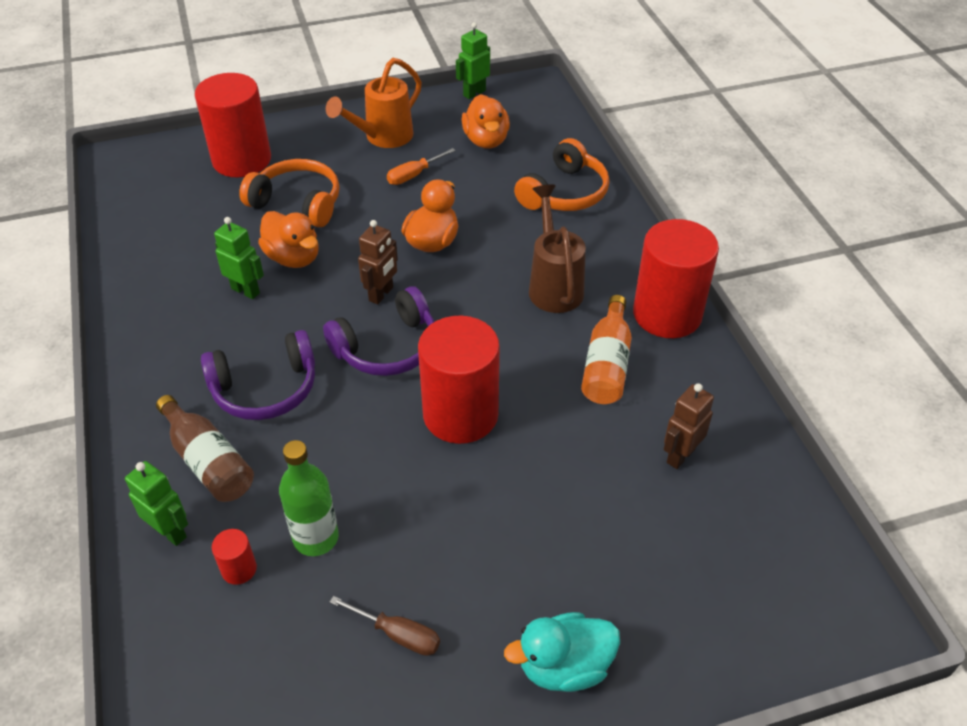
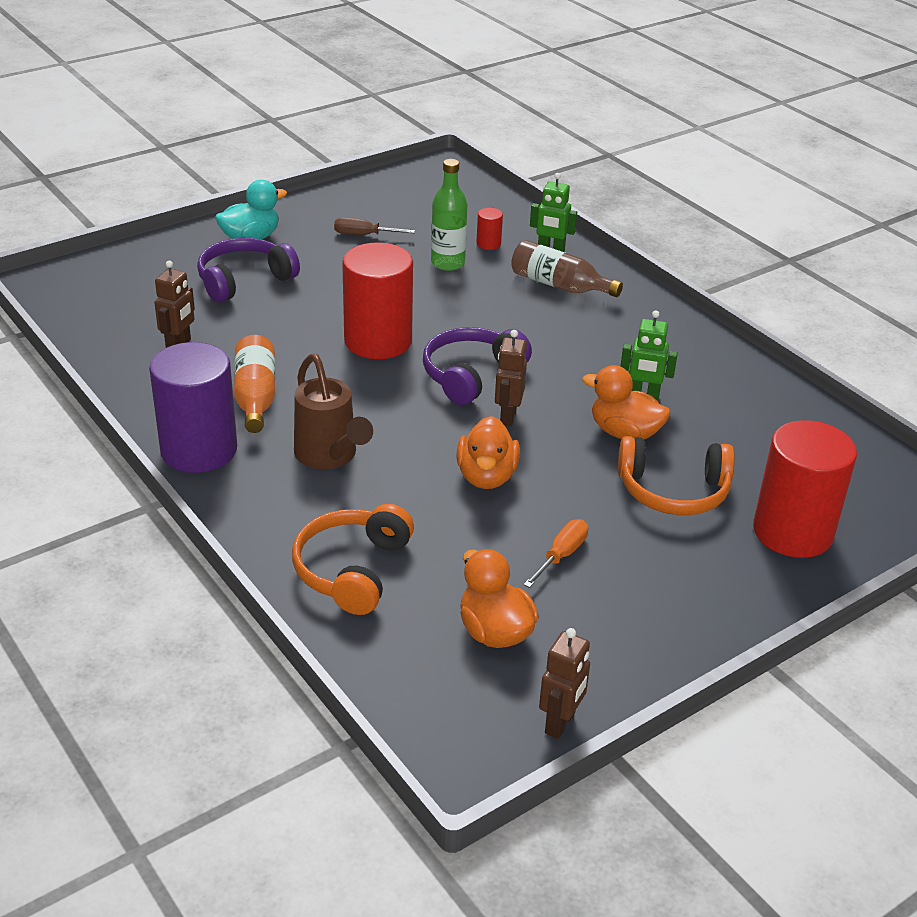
camera: 160 degrees right, 10 degrees down
(265, 389) = (556, 331): purple headphones -> purple headphones (244, 280)
(382, 138) = (642, 604): orange watering can -> none
(474, 93) = (560, 723): green robot -> brown robot
(667, 314) = (199, 450): red cylinder -> purple cylinder

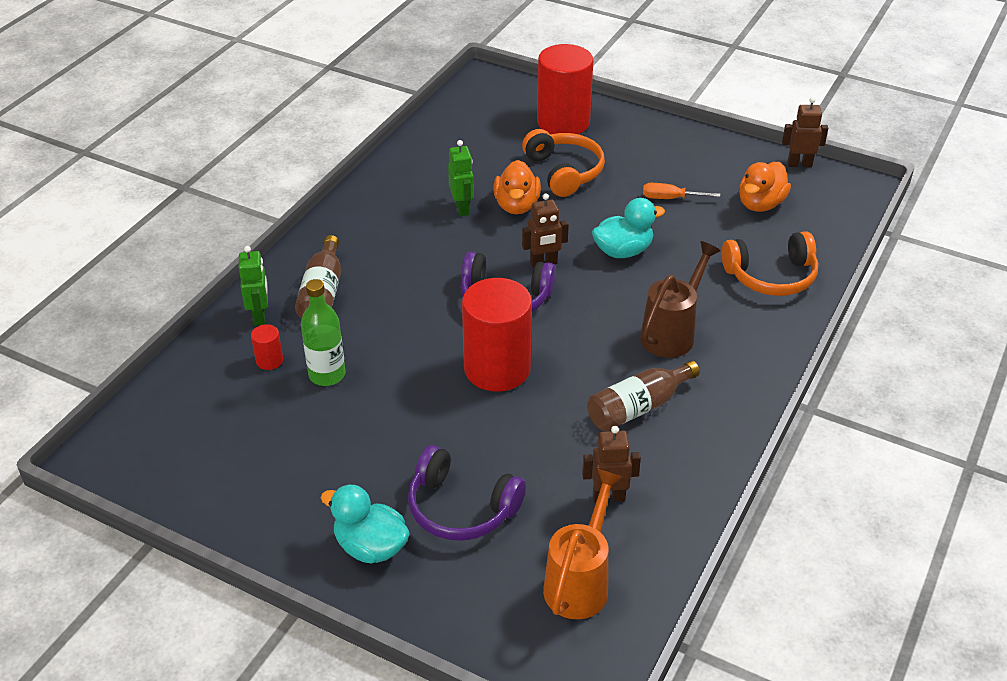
camera: 115 degrees left, 5 degrees up
(121, 306) = (580, 581): none -> orange watering can
(199, 450) = (732, 406): purple cylinder -> none
(255, 397) = (638, 407): orange bottle -> brown bottle
(364, 235) = (305, 456): brown screwdriver -> none
(486, 476) = (623, 251): orange duck -> turquoise duck

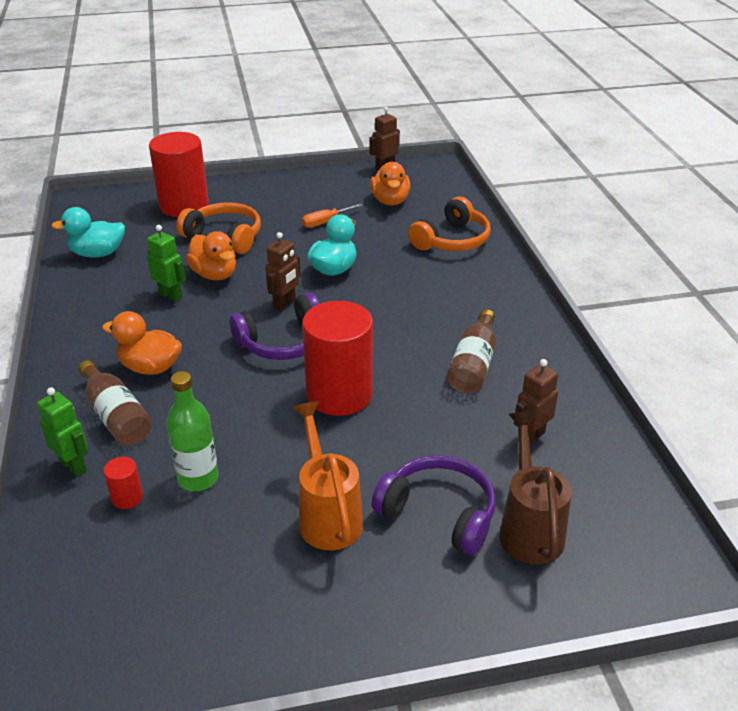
camera: 40 degrees left, 5 degrees down
(370, 547) = (405, 593): turquoise duck -> turquoise duck (98, 253)
(384, 266) = (150, 367): none -> orange duck
(461, 508) = (439, 513): purple headphones -> purple headphones turned 135 degrees counterclockwise
(580, 581) = (588, 508): orange watering can -> orange watering can (327, 514)
(672, 333) = (434, 305): brown watering can -> brown watering can (529, 527)

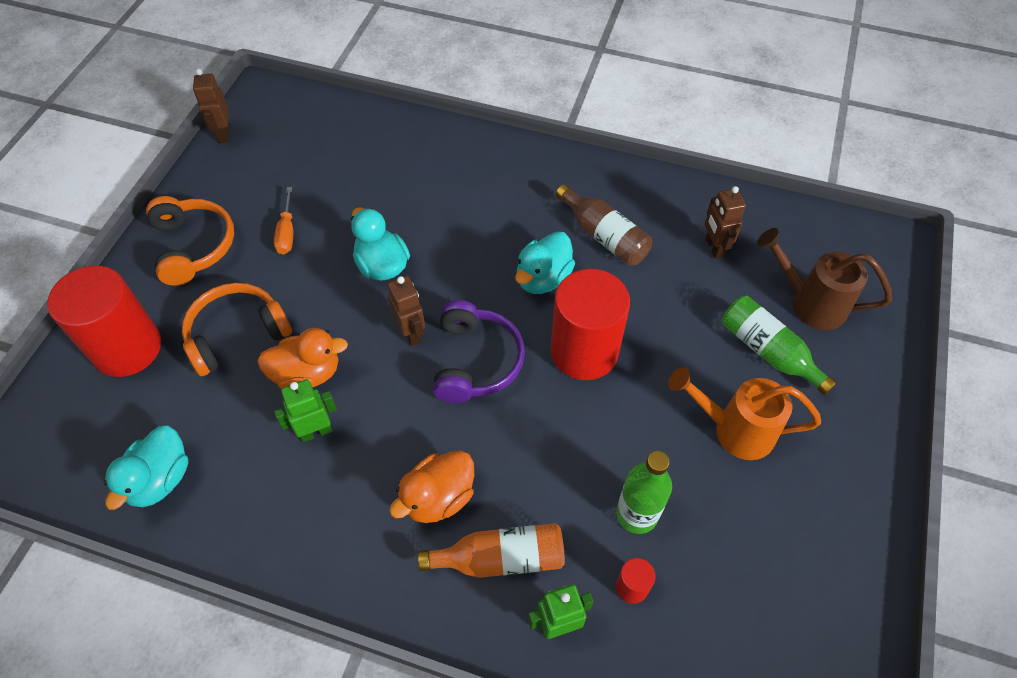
camera: 60 degrees left, 20 degrees up
(116, 416) = (500, 558): brown bottle -> orange bottle
(390, 201) = (294, 162): orange duck -> none
(394, 347) = (543, 278): none -> turquoise duck
(439, 513) = (768, 351): purple headphones -> green bottle
(452, 240) = (406, 152): orange headphones -> orange headphones (193, 246)

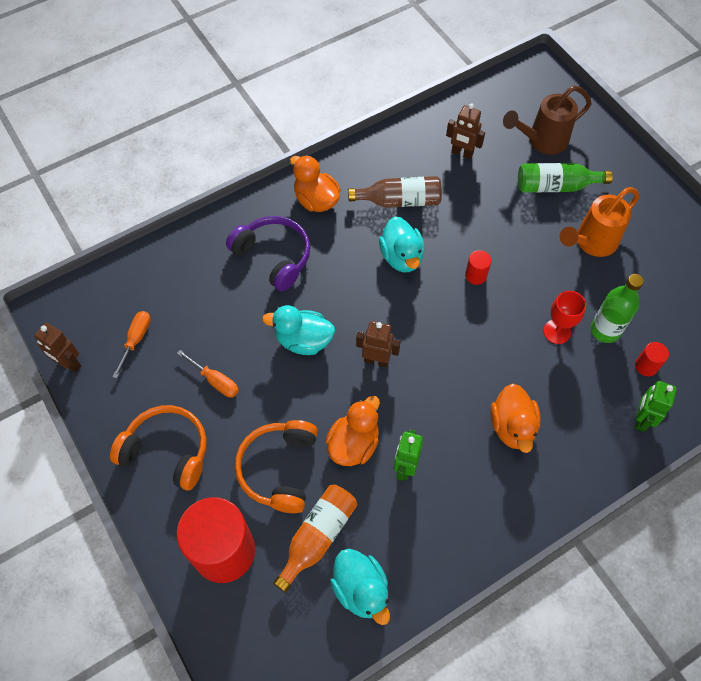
camera: 50 degrees left, 5 degrees up
(281, 157) = (136, 340): none -> orange screwdriver
(475, 361) = (431, 338): purple headphones -> purple headphones (273, 257)
(500, 558) = (578, 420): orange bottle -> orange bottle (317, 537)
(537, 177) = (316, 200): none -> orange duck
(584, 351) = (475, 275): red cylinder -> red cylinder, size x0.41
(589, 467) = (557, 331): none -> red goblet

